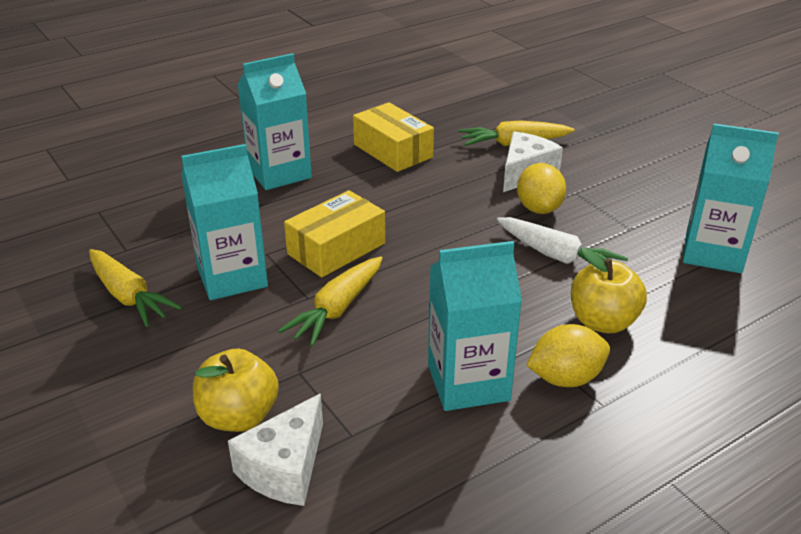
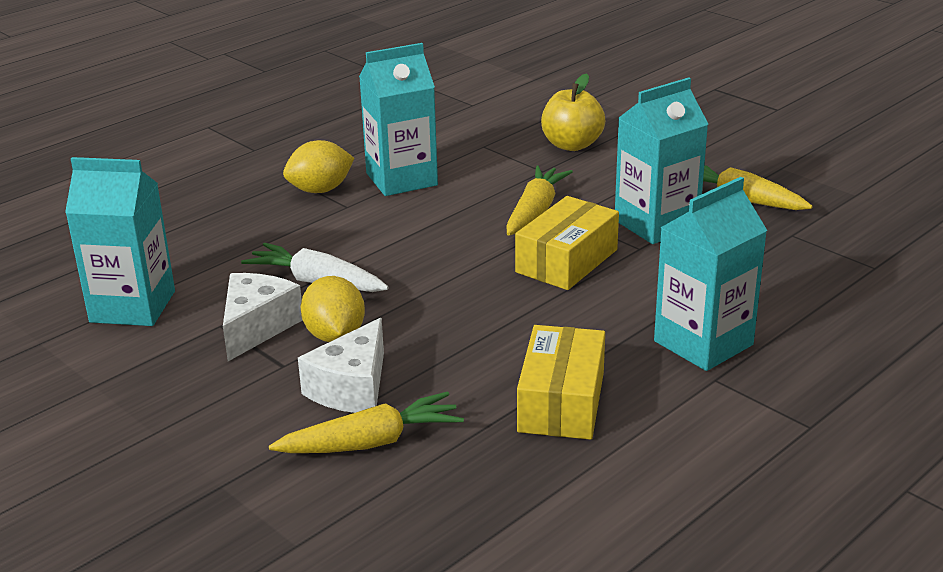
camera: 170 degrees right, 5 degrees down
(284, 468) = (521, 128): white cheese -> white cheese (257, 327)
(392, 151) = (561, 402): yellow box -> yellow box turned 60 degrees clockwise
(603, 322) = (279, 230): yellow apple -> none

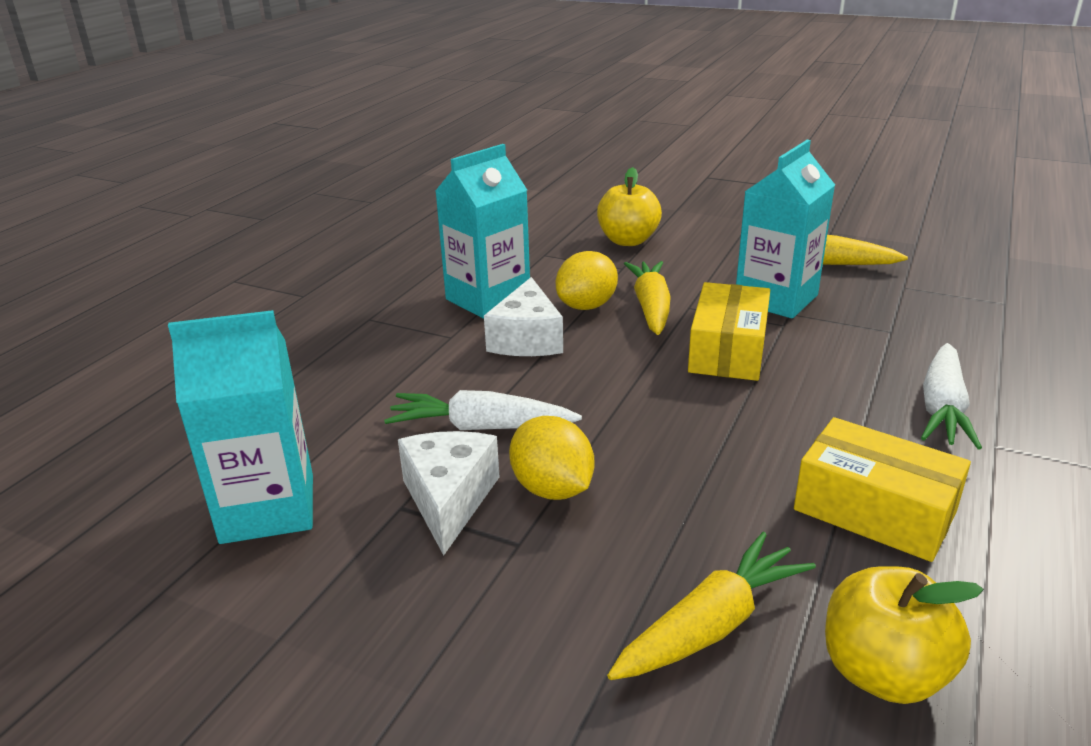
camera: 20 degrees left, 0 degrees up
(320, 190) = (408, 324): yellow lemon -> yellow lemon (587, 306)
(352, 388) = (626, 553): white cheese -> white cheese (527, 339)
(460, 495) = (883, 672): none -> yellow apple
(561, 402) = (874, 510): yellow box -> yellow box turned 45 degrees counterclockwise
(703, 343) = (942, 408): turquoise carton -> white carrot

